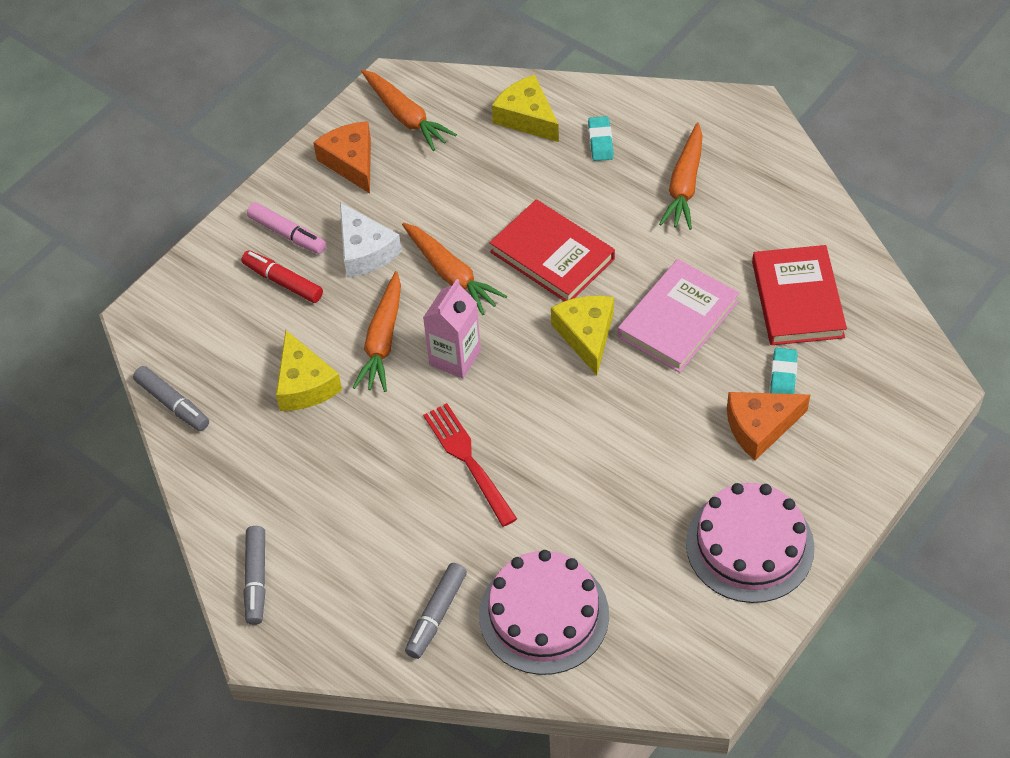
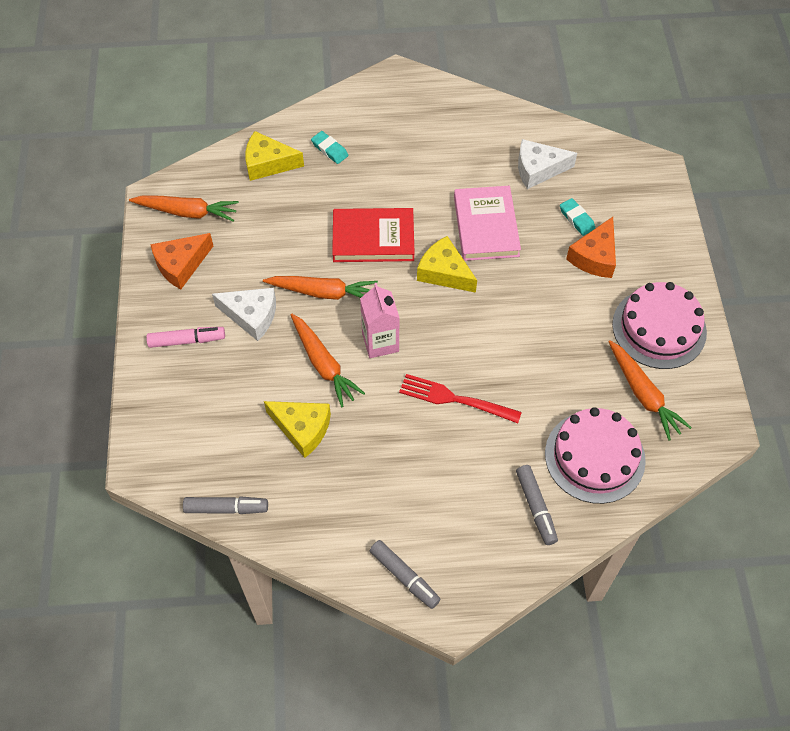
camera: 45 degrees left, 5 degrees up
(283, 282) = (217, 373): red marker -> none
(351, 162) = (181, 265): orange cheese -> orange cheese turned 60 degrees counterclockwise
(684, 185) = (407, 144): orange carrot -> orange carrot (643, 394)
(797, 299) = (538, 169): red book -> white cheese

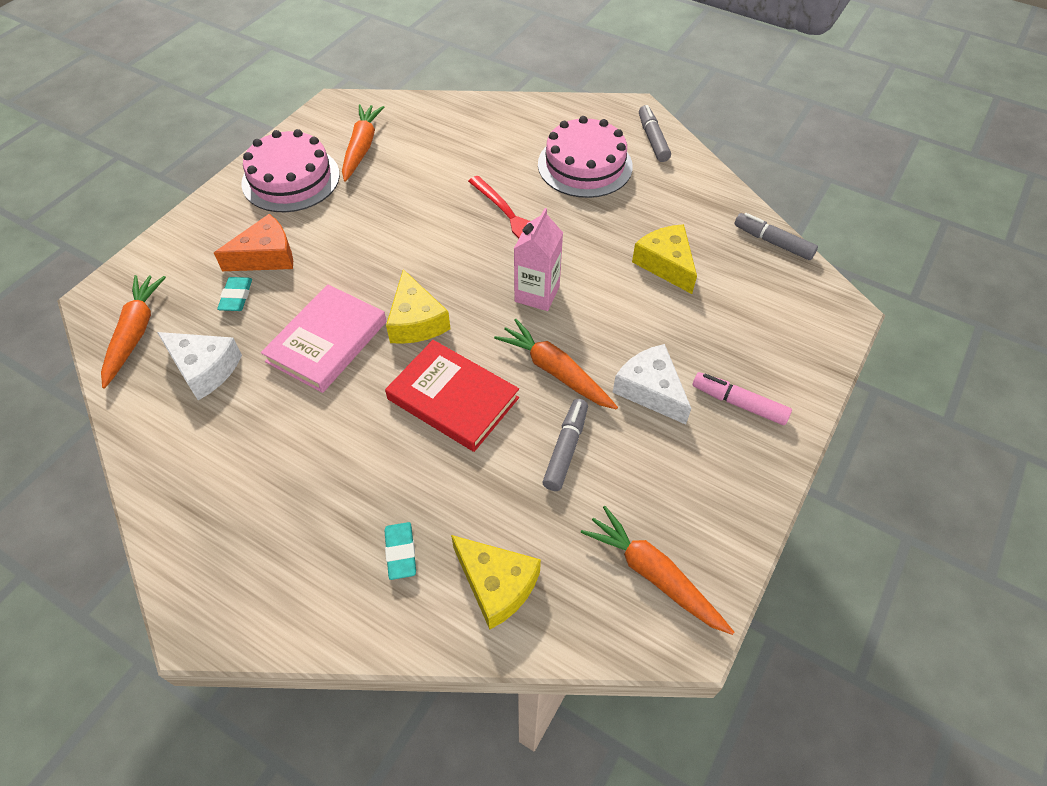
camera: 145 degrees left, 5 degrees down
(181, 265) = (701, 500): orange cheese -> none
(323, 364) = (607, 304): orange carrot -> orange carrot (135, 333)
(535, 507) = (519, 129): grey marker -> grey marker (566, 449)
(594, 457) = (444, 133): pink cake -> pink cake (585, 165)

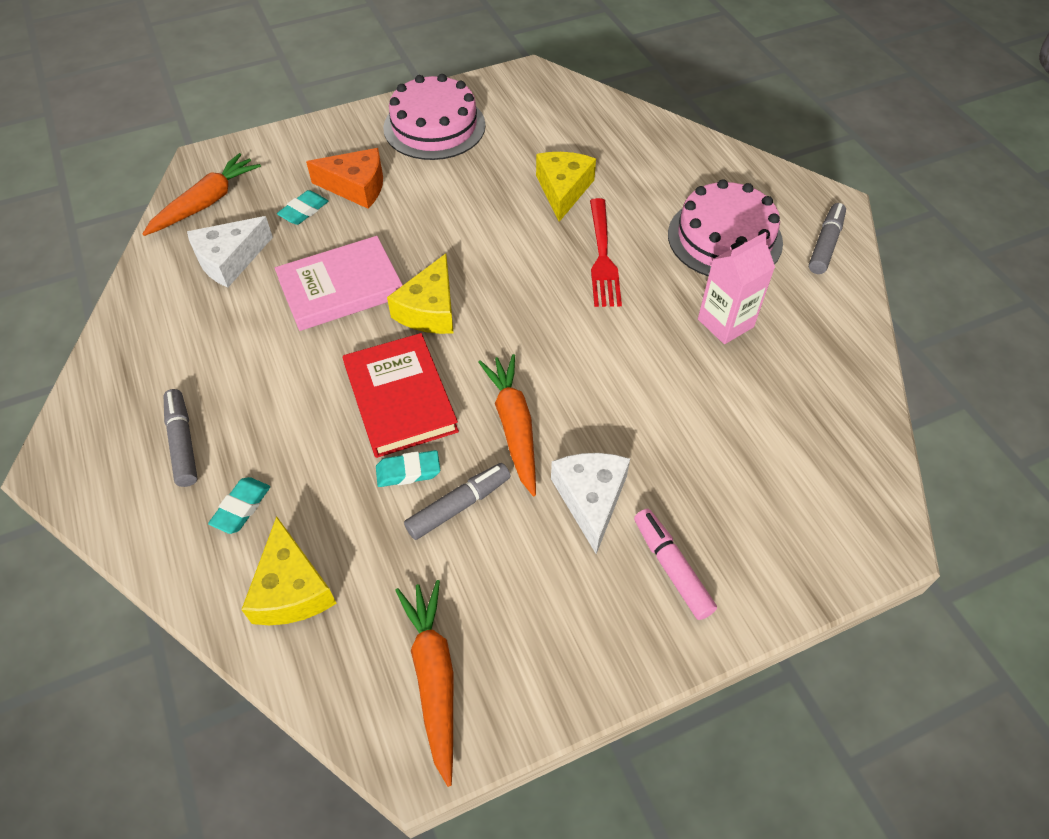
camera: 35 degrees right, 0 degrees up
(204, 369) = (230, 260): white cheese -> white cheese turned 75 degrees clockwise
(362, 147) = (520, 124): orange carrot -> none
(507, 447) = (408, 471): none -> turquoise eraser
(537, 294) = (562, 343): pink carton -> pink carton (725, 323)
(666, 264) = (722, 382): yellow cheese -> yellow cheese (563, 190)
(773, 242) = (868, 421): grey marker -> grey marker (183, 442)

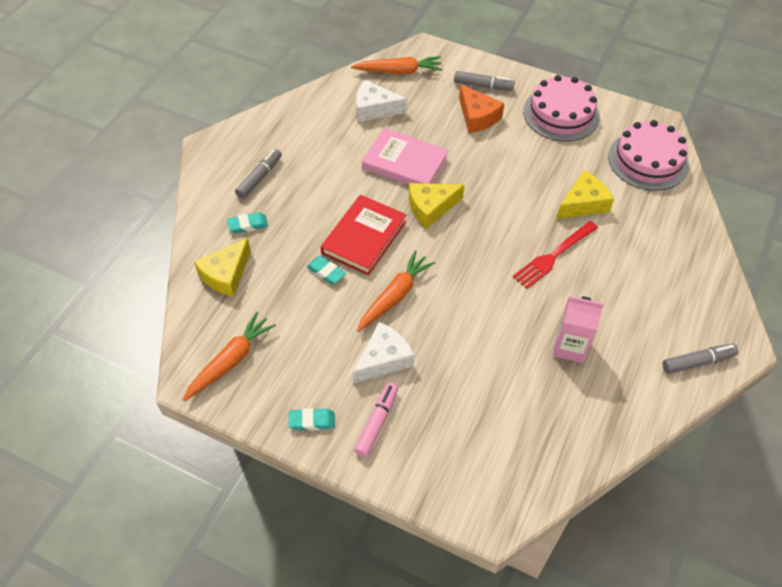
camera: 50 degrees right, 0 degrees up
(304, 211) = (437, 110): turquoise eraser -> turquoise eraser (312, 421)
(459, 506) = (327, 306): grey marker -> grey marker (483, 86)
(724, 238) = (639, 305): pink cake -> pink cake (648, 160)

